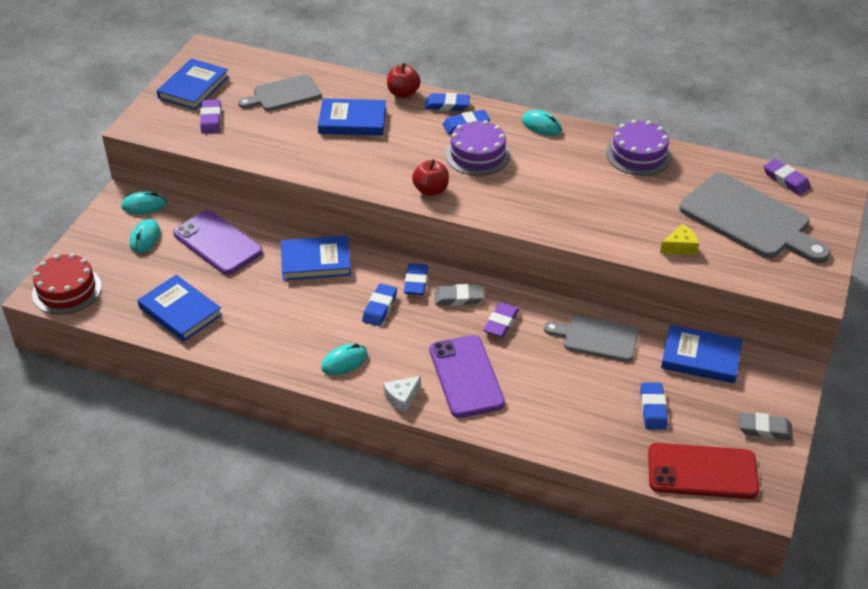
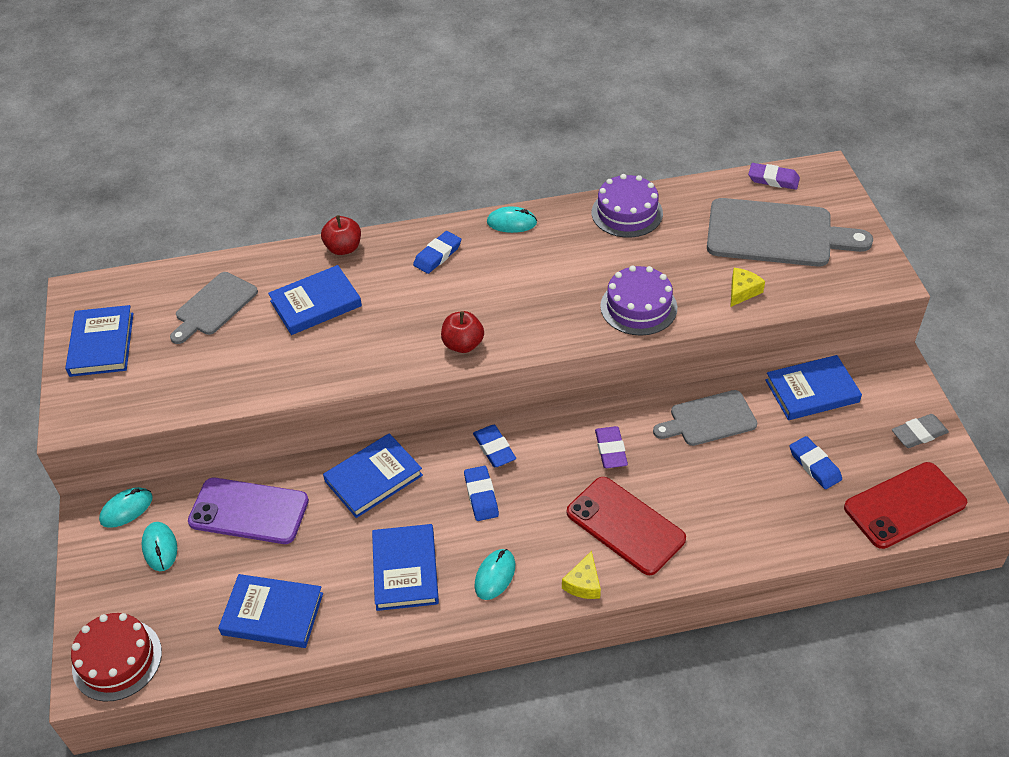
camera: 30 degrees left, 5 degrees up
(211, 119) = (155, 373): purple eraser -> none
(287, 328) = (405, 570): none -> blue book
(402, 398) = (583, 584): white cheese -> yellow cheese
(447, 105) = (400, 241): blue eraser -> none
(458, 298) = (549, 444): grey eraser -> none
(466, 376) = (625, 525): purple phone -> red phone
(477, 155) = (476, 283): purple cake -> purple cake (638, 307)

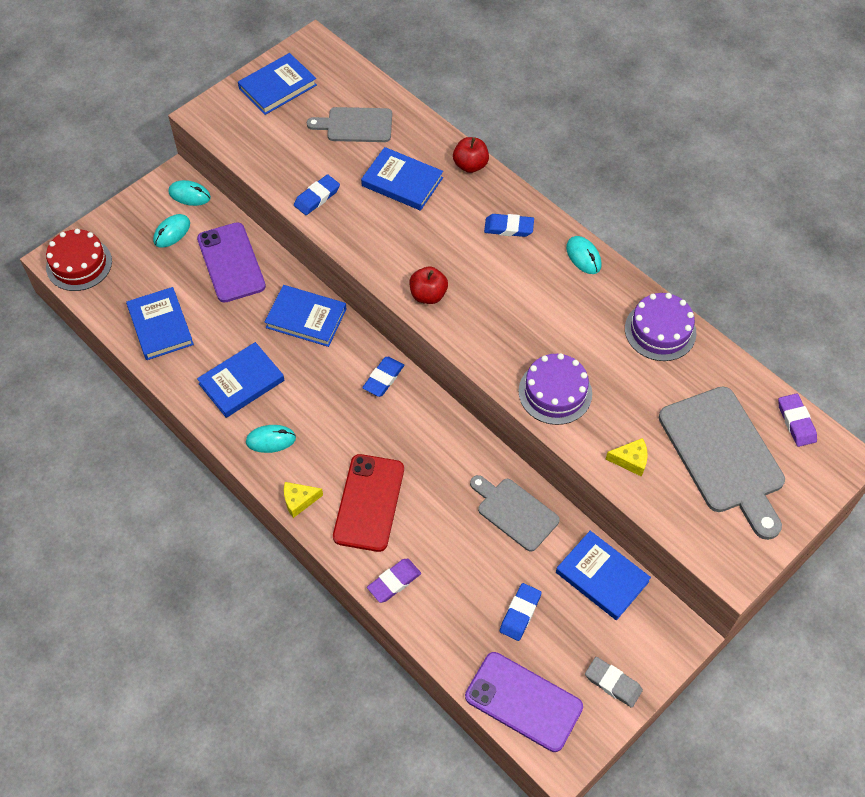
camera: 55 degrees right, 10 degrees up
(481, 496) = (334, 393): blue eraser -> blue eraser (317, 197)
(611, 450) = (435, 457): purple eraser -> purple eraser (394, 582)
(904, 505) = (523, 701): red phone -> purple phone

